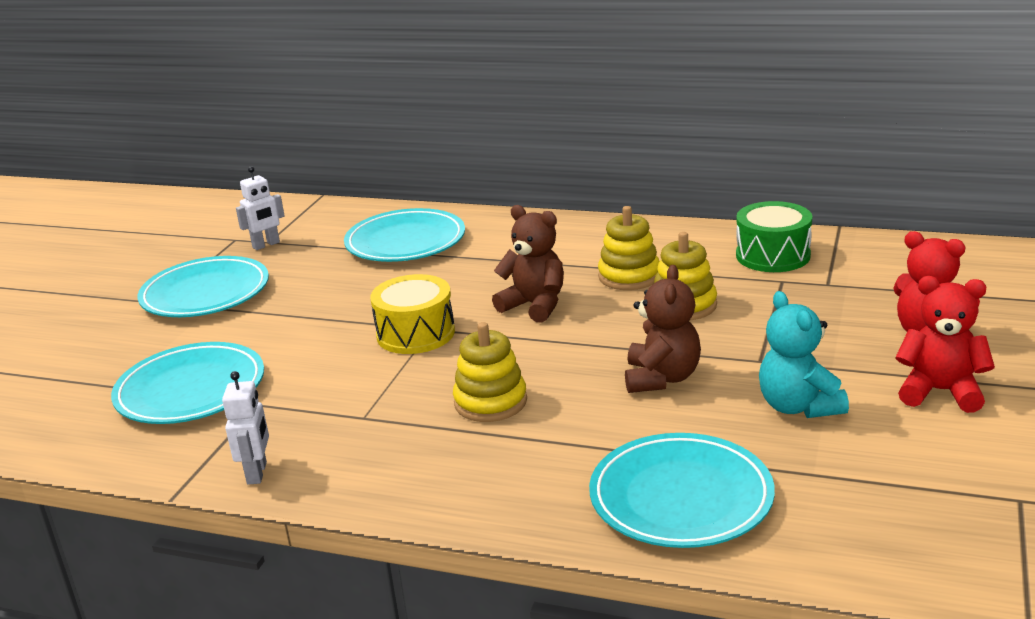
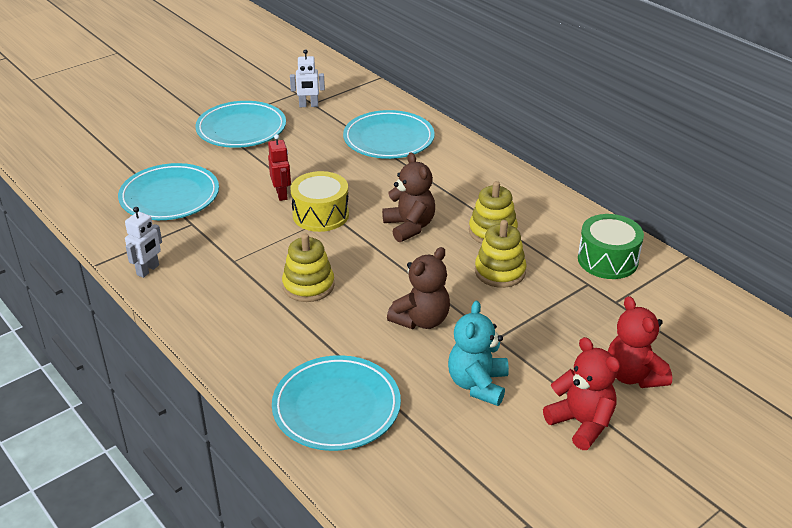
camera: 30 degrees right, 10 degrees up
(341, 333) = (282, 194): none -> red robot

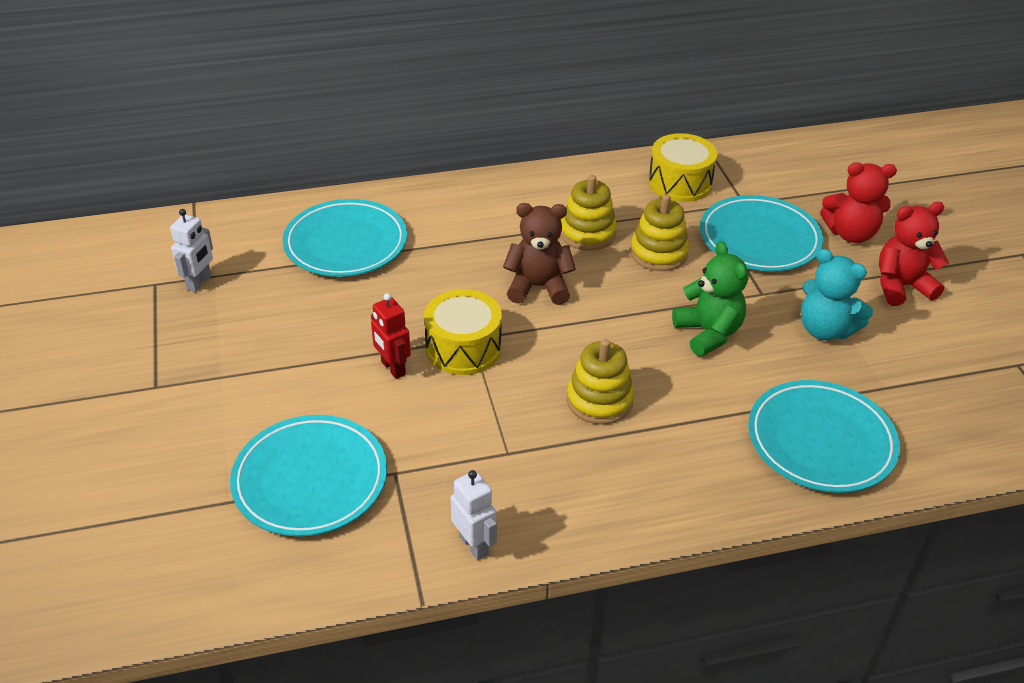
camera: 65 degrees left, 5 degrees up
(241, 129) = (197, 361): turquoise plate -> turquoise plate (759, 239)
(282, 194) = (393, 368): red robot -> red robot turned 135 degrees counterclockwise
(421, 320) = (708, 333): brown teddy bear -> green teddy bear
(607, 260) = (680, 183): green drum -> yellow drum

